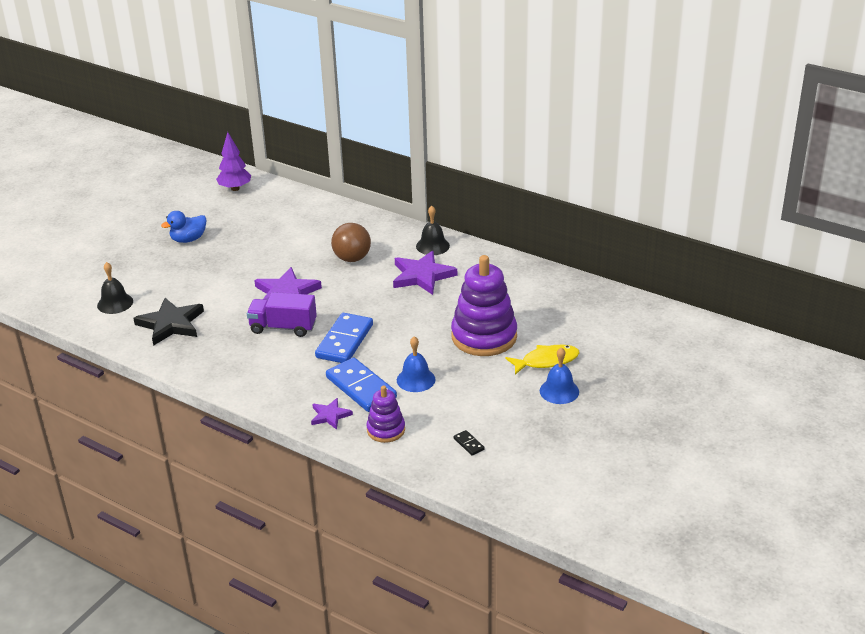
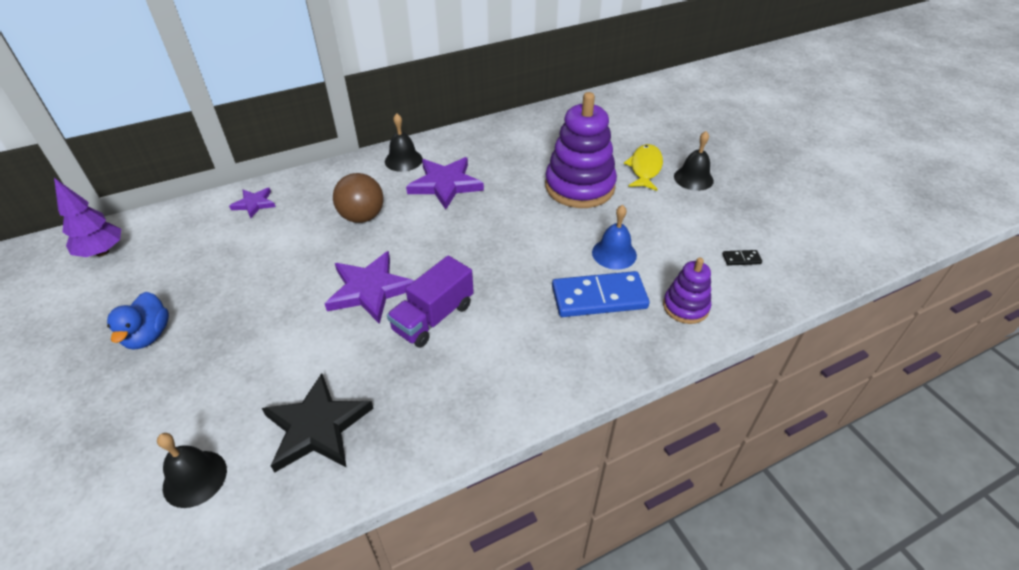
camera: 60 degrees left, 10 degrees up
(330, 415) = (632, 341): purple star -> purple star (254, 204)
(345, 341) = (505, 278): blue domino -> none
(559, 391) = (693, 178): blue bell -> black bell

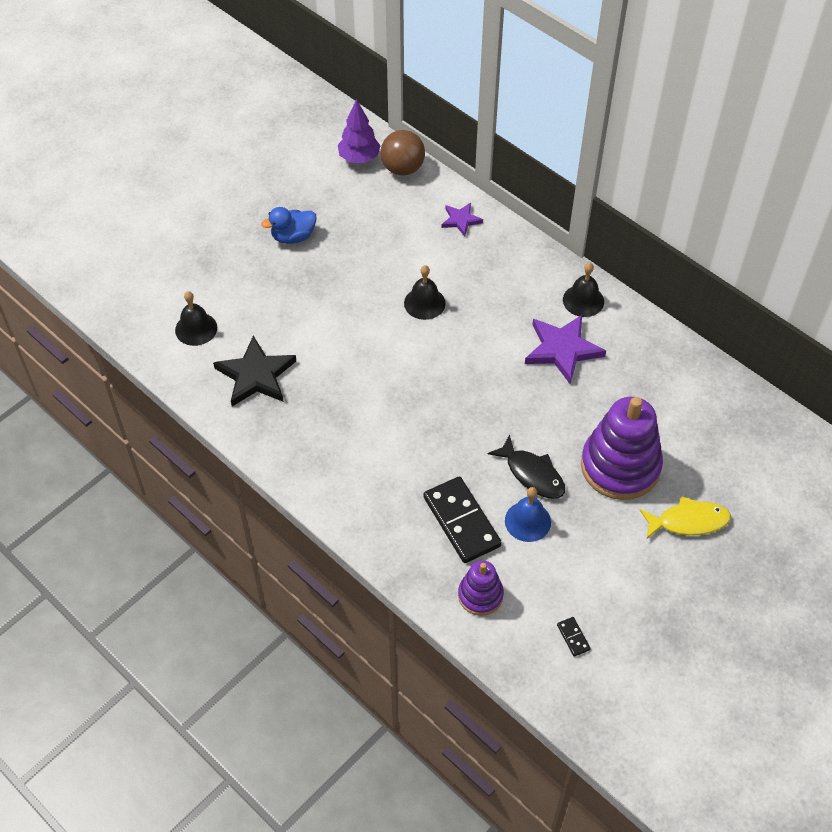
camera: 70 degrees right, 10 degrees up
(362, 217) = (482, 305): brown ball -> brown ball (402, 168)
(370, 289) = (396, 349): purple star -> none
(433, 317) = (385, 405): purple truck -> none
(565, 237) = (532, 474): none -> black fish
(599, 297) = (461, 522): blue domino -> black domino
(693, 178) = (695, 573): black bell -> black bell (424, 303)

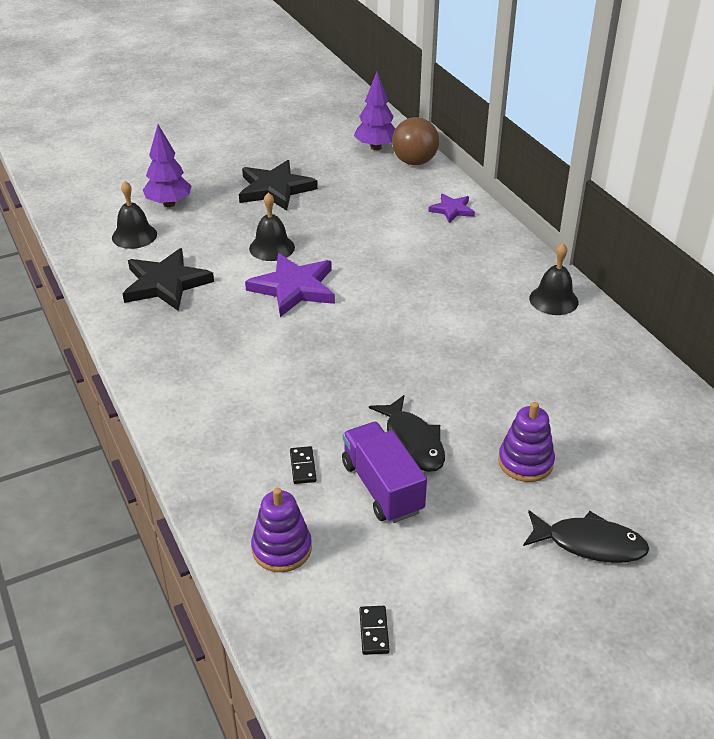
camera: 20 degrees right, 15 degrees down
(205, 281) = (169, 204): none -> purple tree
(293, 237) = (275, 189): blue duck -> black star
(424, 303) = (376, 265): black bell -> black bell (272, 248)
(461, 522) = (303, 466): black domino -> black domino, size x0.42
(527, 521) = (382, 487): blue bell -> purple truck
(562, 349) = (508, 336): purple star -> purple star (294, 288)
(620, 466) = (525, 462): purple stacking toy -> purple stacking toy, size x0.53
(688, 521) = (589, 544): yellow fish -> black fish

